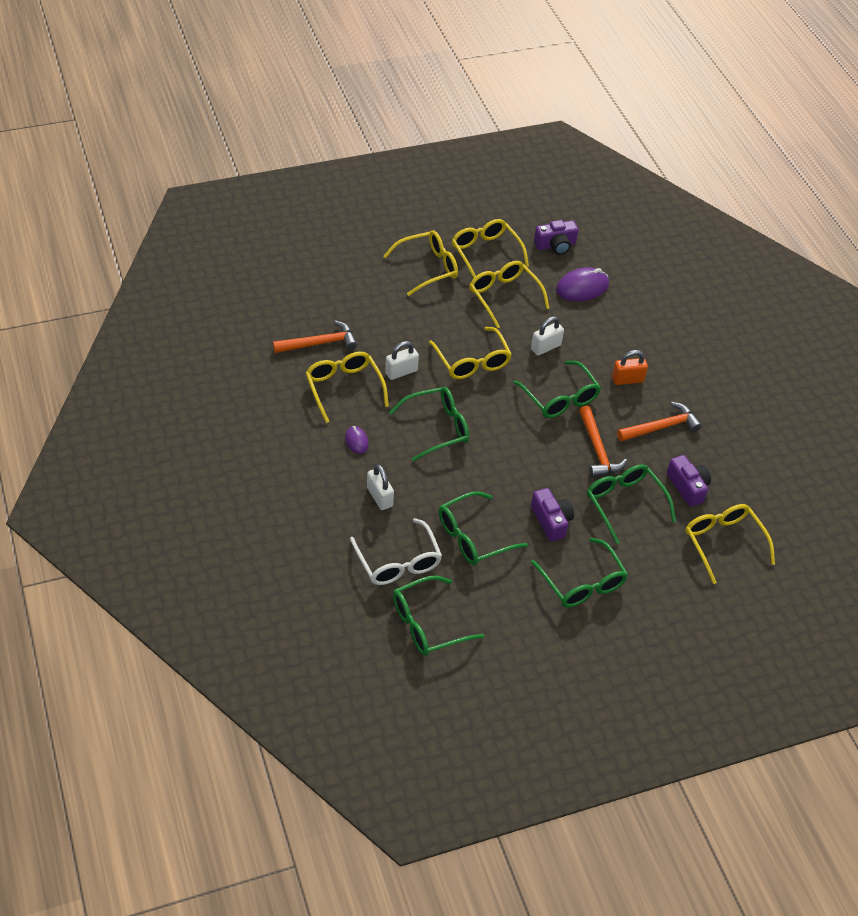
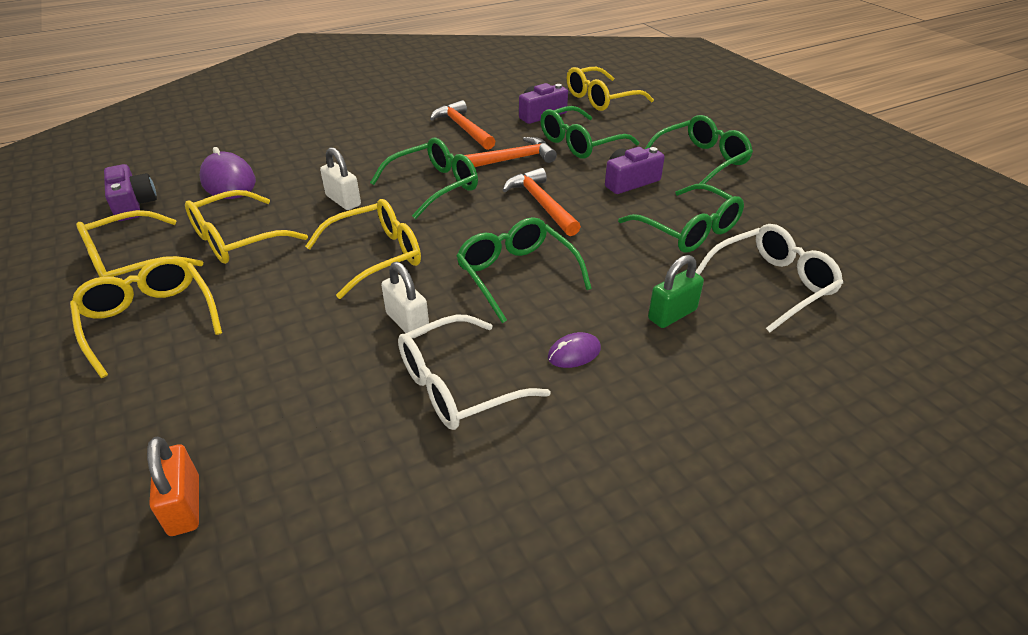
camera: 95 degrees left, 10 degrees down
(319, 343) = (344, 438): orange hammer -> orange hammer (541, 204)
(344, 388) = (457, 386): yellow glasses -> white glasses
(379, 497) = (672, 314): white padlock -> green padlock
(427, 624) = (844, 251): green glasses -> none
(627, 380) = (395, 148): orange padlock -> orange padlock (184, 506)

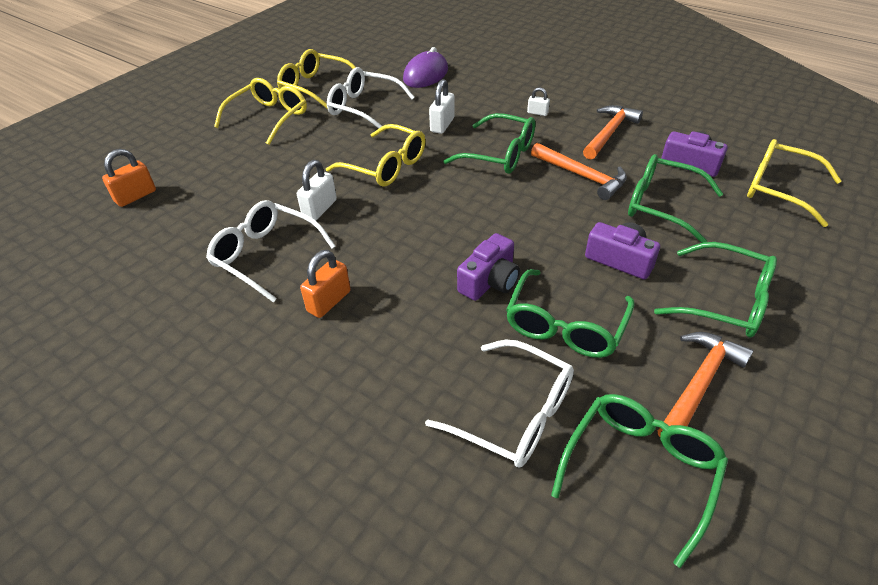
camera: 65 degrees right, 5 degrees up
(133, 204) = (372, 59): purple camera -> purple camera (489, 281)
(236, 239) = (363, 107): yellow glasses -> white glasses
(390, 147) = (537, 113): none -> white padlock
(516, 275) = (409, 239): green glasses -> green glasses (640, 469)
(541, 204) = (525, 217): orange hammer -> orange hammer (699, 384)
(574, 353) = (329, 301): purple mouse -> orange padlock
(672, 314) = (414, 347): green padlock -> none

